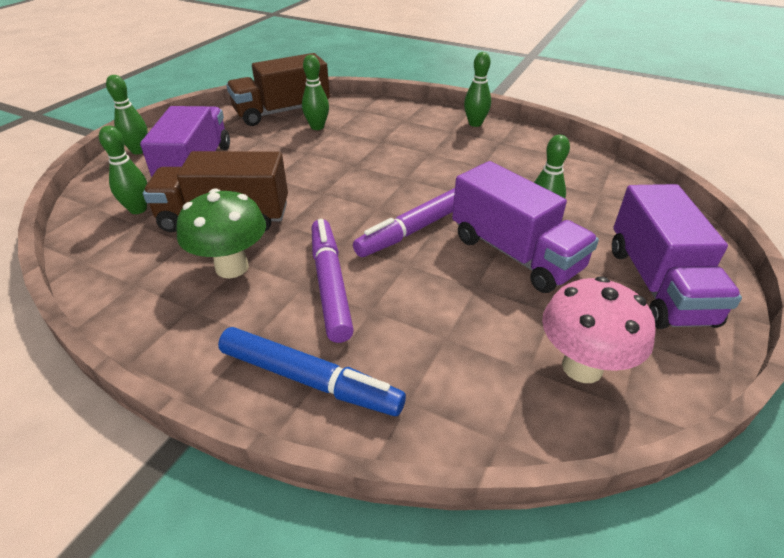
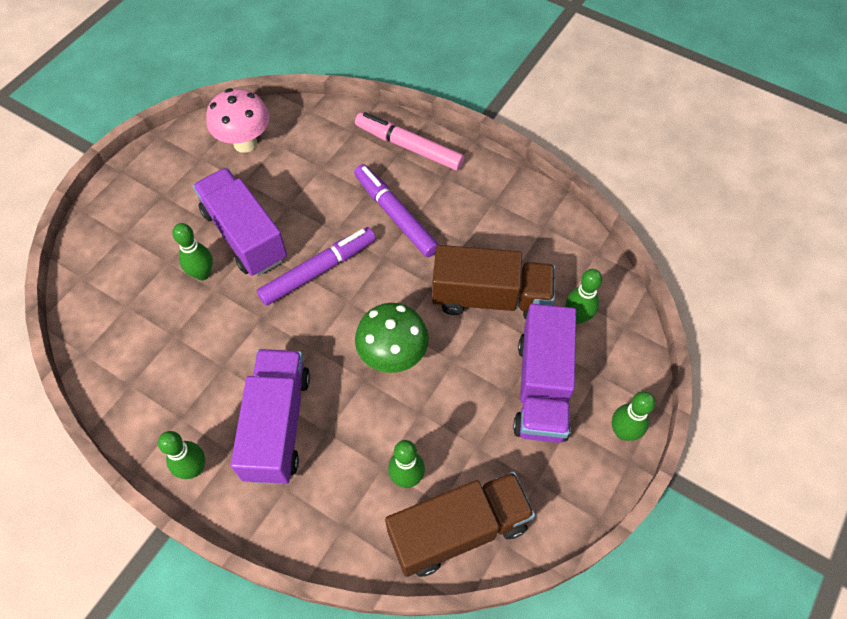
camera: 175 degrees left, 20 degrees up
(232, 267) = (472, 237): green mushroom -> green mushroom (393, 356)
(309, 379) = (409, 147): blue marker -> pink marker
(330, 284) = (395, 215): purple marker -> purple marker turned 150 degrees clockwise
(658, 284) = (154, 198): purple truck -> purple truck (277, 425)

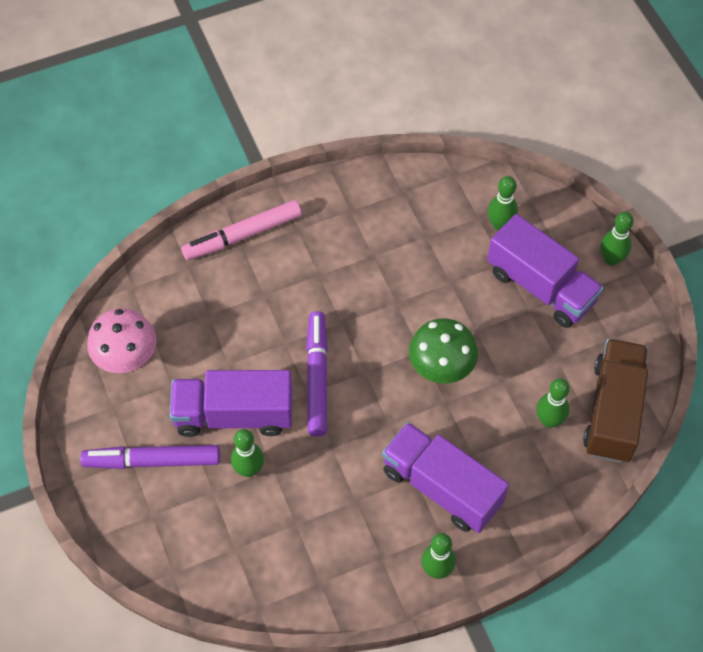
camera: 55 degrees left, 0 degrees up
(395, 215) = (307, 288): purple marker -> purple marker (152, 461)
(491, 298) = (439, 270): brown truck -> none

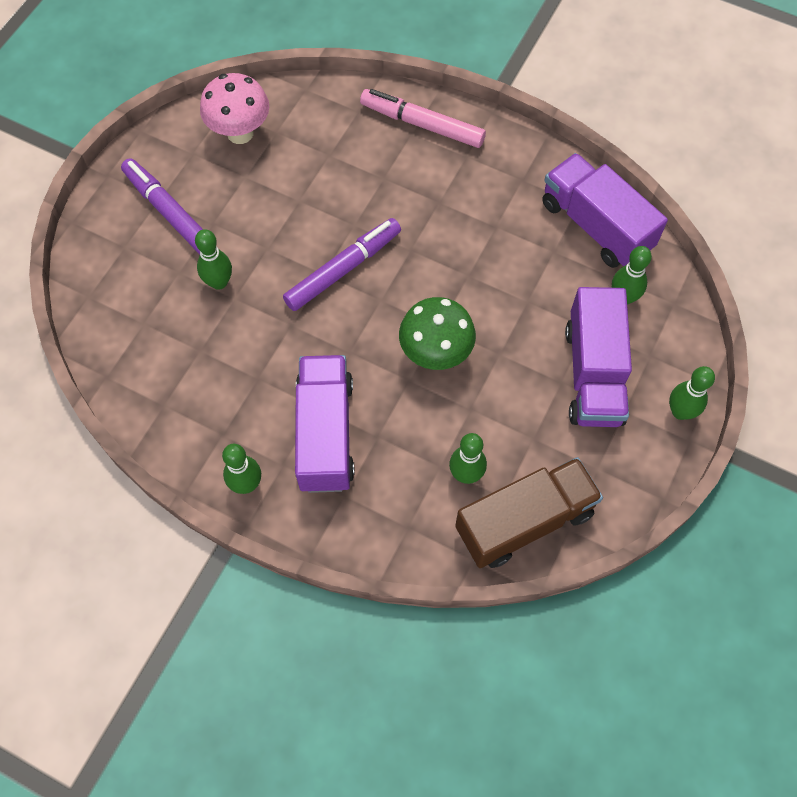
camera: 50 degrees right, 5 degrees up
(234, 415) = (257, 237): purple truck -> purple truck (596, 226)

